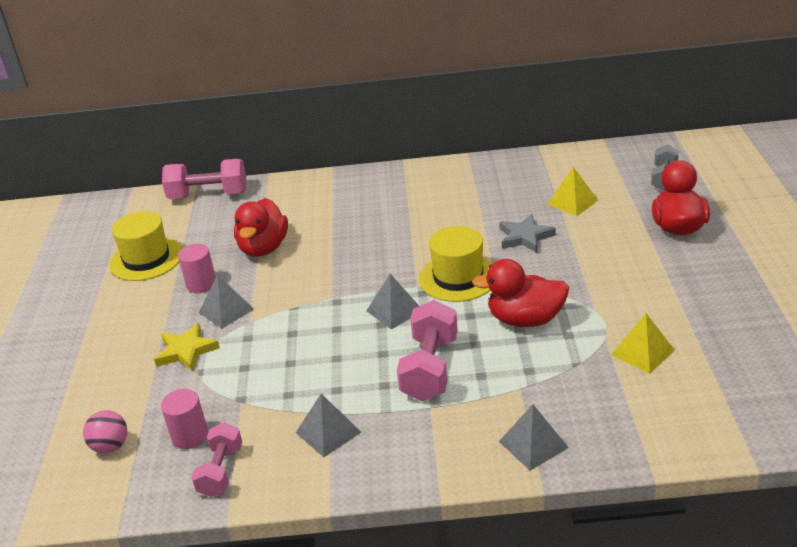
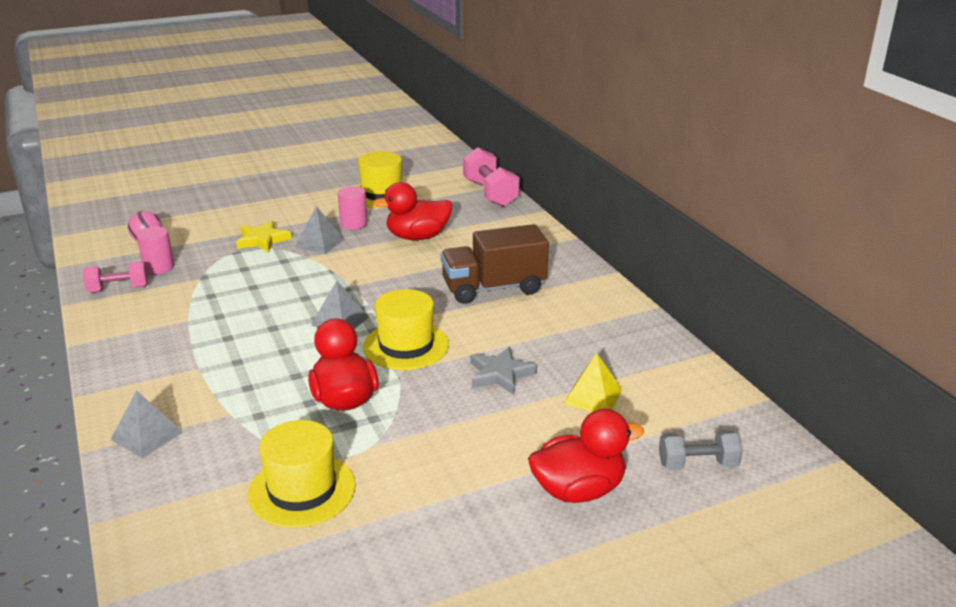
camera: 65 degrees right, 5 degrees down
(328, 432) = (164, 324): grey pyramid -> none
(391, 220) = (493, 288): none -> brown truck
(430, 368) = (254, 357): pink dumbbell -> none
(642, 352) = (302, 490): yellow pyramid -> yellow hat

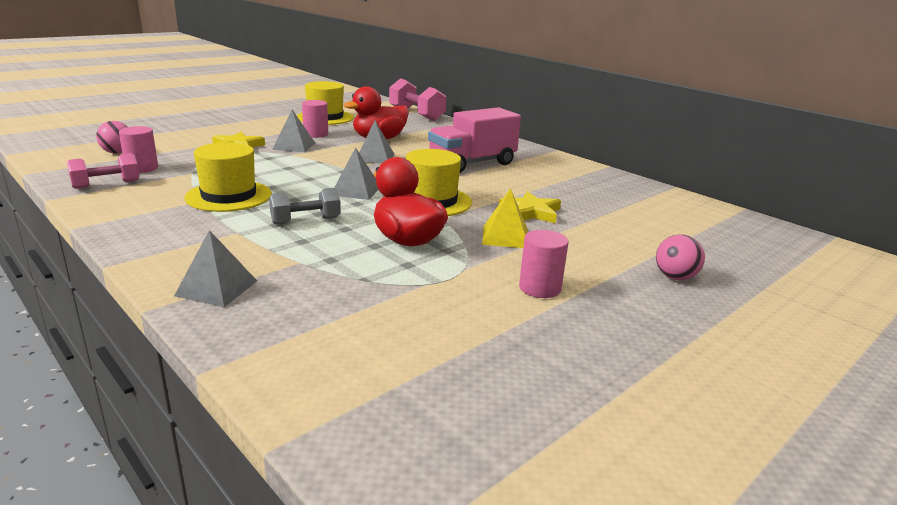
camera: 20 degrees left, 5 degrees down
(302, 490) = (425, 310): yellow hat -> yellow hat (229, 196)
(392, 269) = (374, 157): none -> grey pyramid
(426, 481) = (540, 288): none -> pink cylinder
(493, 288) = (472, 163): brown truck -> pink truck
(500, 374) = (531, 212): grey star -> yellow star
(578, 490) = (675, 277): red duck -> pink ball
(593, 396) = (619, 218): yellow pyramid -> yellow pyramid (505, 236)
(697, 464) = (744, 250): grey dumbbell -> grey dumbbell (305, 221)

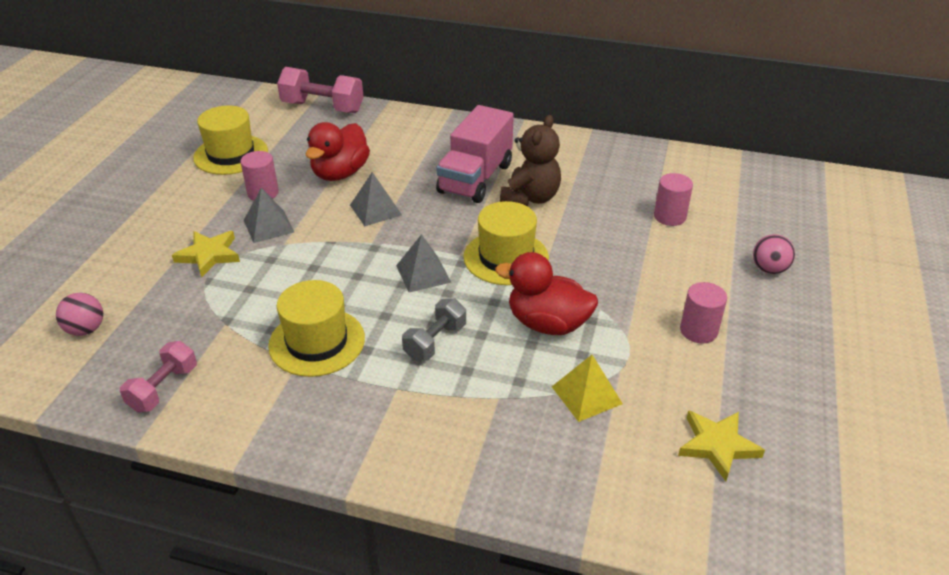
camera: 30 degrees left, 15 degrees up
(142, 168) = (159, 342): pink cylinder -> pink cylinder (669, 216)
(216, 288) = (475, 465): grey pyramid -> none
(501, 182) = (530, 198): none -> brown teddy bear
(505, 236) = (614, 279): yellow pyramid -> yellow pyramid (586, 395)
(531, 212) = (599, 233): yellow star -> yellow star (717, 446)

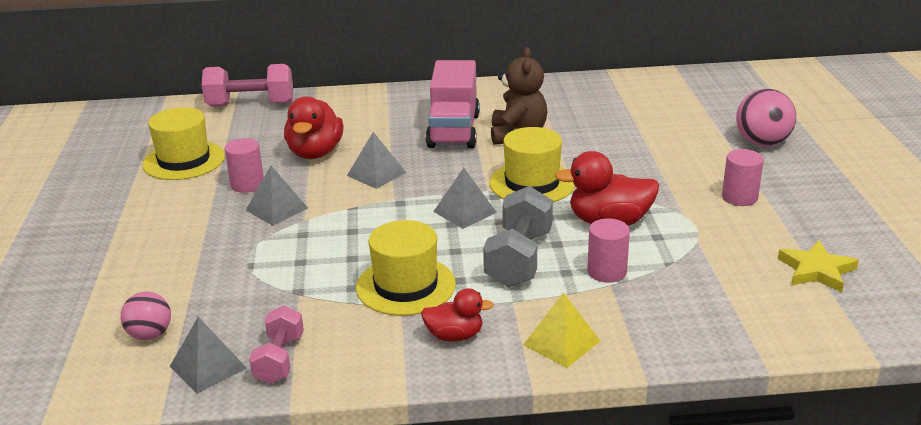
camera: 20 degrees left, 10 degrees down
(105, 378) = (208, 367): none -> grey pyramid
(209, 255) = (233, 245): yellow star -> none
(320, 411) = (454, 336): none -> red duck
(435, 341) = (519, 259): grey dumbbell -> grey dumbbell, size x1.58
(586, 395) = (684, 263): yellow pyramid -> yellow pyramid (561, 343)
(669, 216) = (651, 124): pink cylinder -> pink cylinder (607, 272)
(769, 269) = (762, 143): pink ball -> pink ball, size x1.56

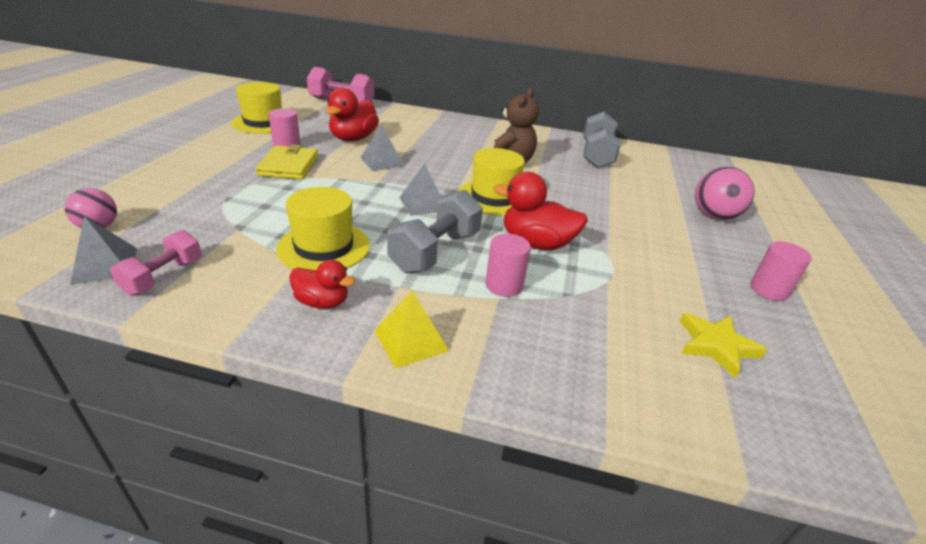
camera: 15 degrees right, 5 degrees up
(276, 209) = (289, 166): grey pyramid -> yellow wallet
(454, 131) = (464, 148): pink truck -> none
(605, 100) = (596, 155): none -> grey dumbbell
(739, 197) = (669, 255): pink cylinder -> pink cylinder (769, 290)

